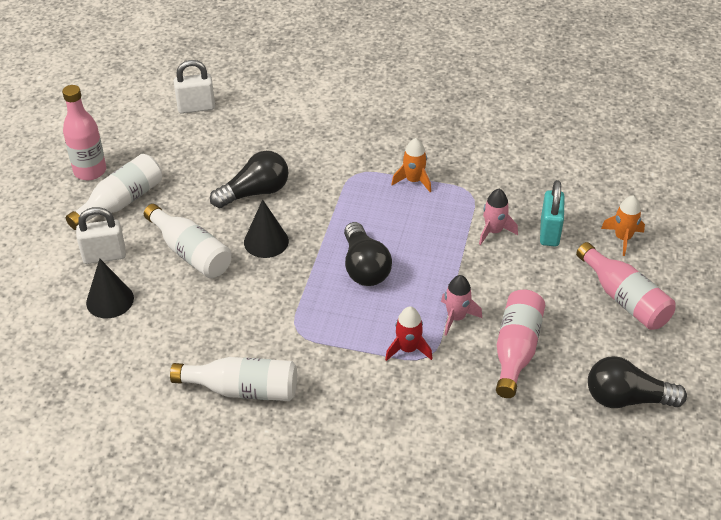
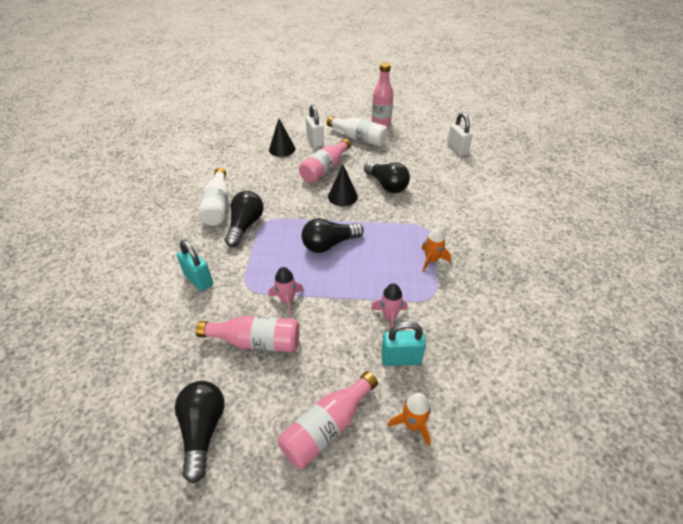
camera: 80 degrees right, 0 degrees up
(191, 253) = (324, 169): white bottle -> pink bottle
(302, 355) = (245, 226): none -> black light bulb
(404, 409) = (198, 280): none -> turquoise padlock
(408, 349) = (253, 276): red rocket -> none

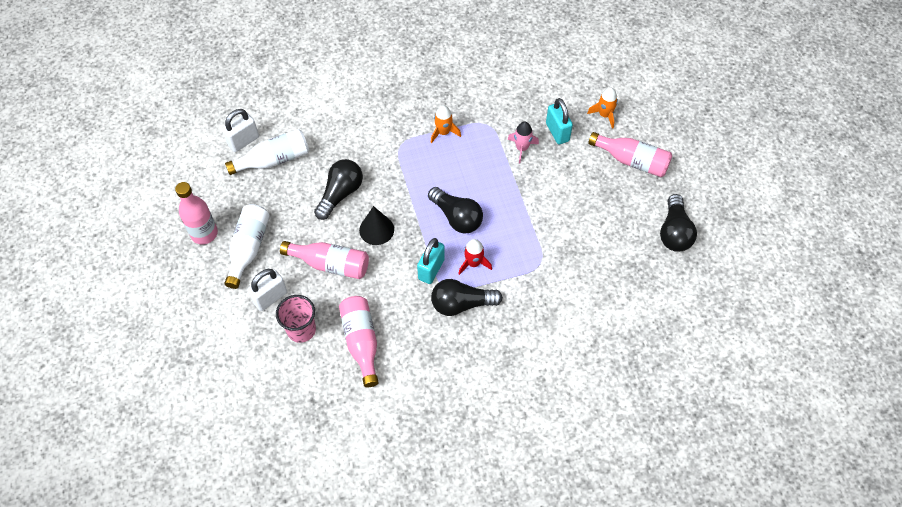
camera: 110 degrees left, 15 degrees up
(198, 280) = (551, 308): turquoise padlock -> turquoise padlock (431, 269)
(203, 430) = (674, 232): black light bulb -> black light bulb turned 60 degrees counterclockwise
(217, 206) = (441, 348): white bottle -> white bottle (274, 160)
(256, 342) = (590, 231): pink bottle -> pink bottle (361, 342)
(277, 243) = (473, 263): none -> red rocket
(282, 149) = (301, 330): black cone -> pink cup
(287, 300) = (540, 226): pink rocket -> none

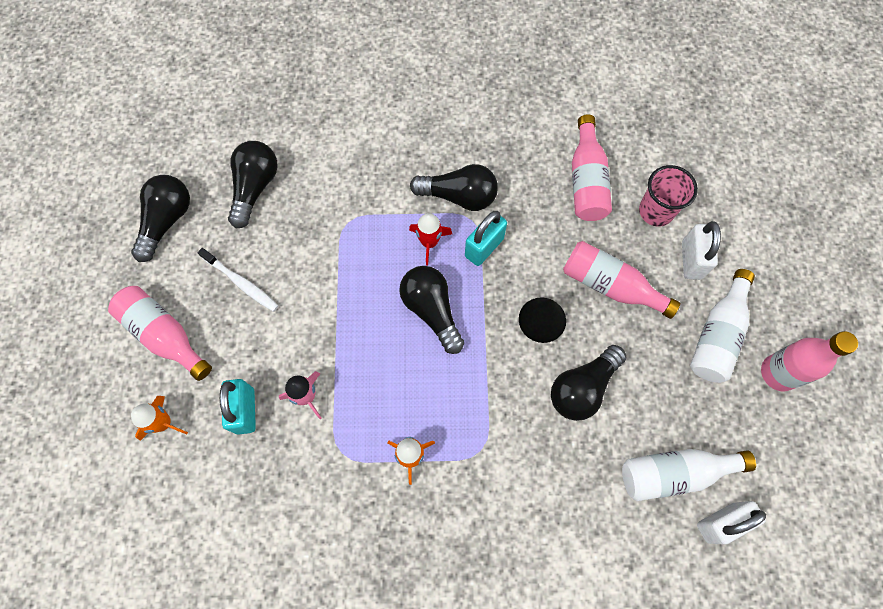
camera: 165 degrees left, 10 degrees up
(270, 297) = (691, 260): white padlock -> white padlock turned 60 degrees counterclockwise
(598, 204) = (241, 283): none -> white toothbrush
(622, 272) = (255, 187): none -> black light bulb

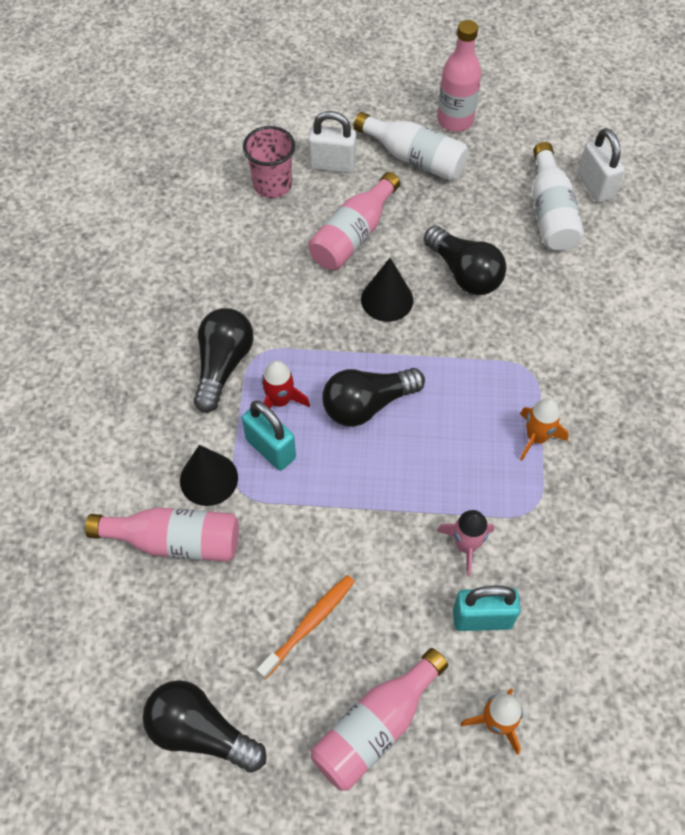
camera: 85 degrees left, 10 degrees down
(241, 283) = (309, 624): white toothbrush -> orange toothbrush
(255, 187) = (168, 607): black light bulb -> none
(356, 200) = (209, 479): none -> black cone
(484, 247) = (294, 346): turquoise padlock -> turquoise padlock (271, 449)
(586, 181) = (225, 240): pink bottle -> pink bottle (175, 541)

